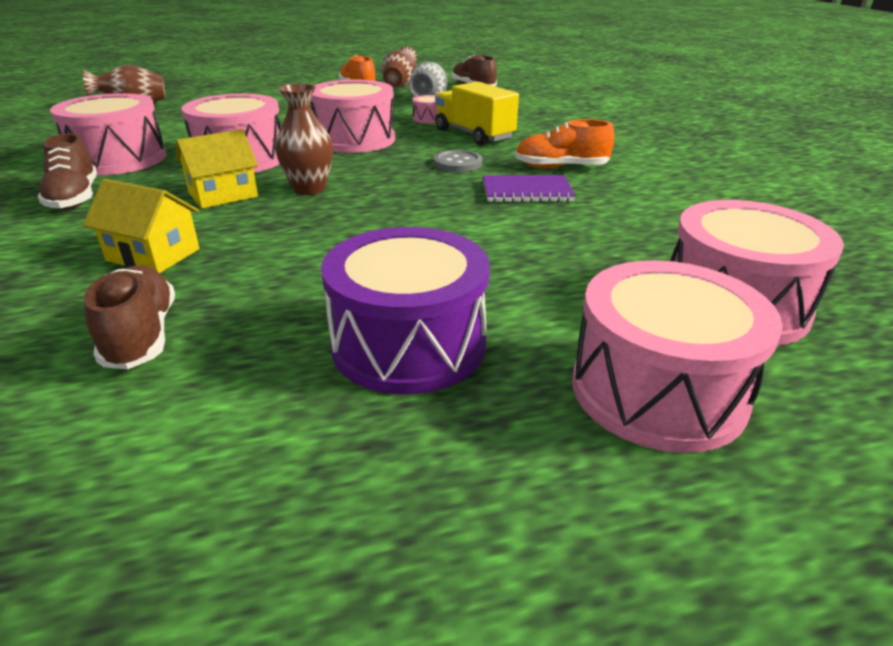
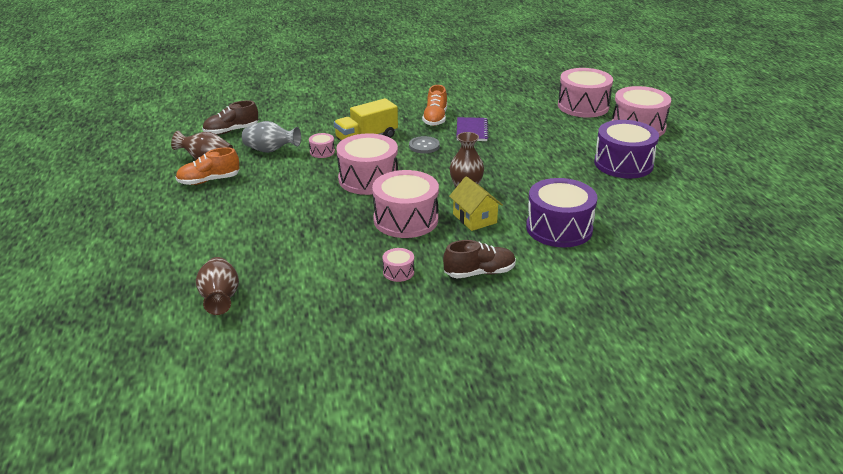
camera: 85 degrees left, 0 degrees up
(119, 159) = (398, 272): pink drum -> pink drum, size x0.44
(141, 336) = (632, 218): brown shoe -> none
(153, 255) = (559, 228): yellow house -> purple drum

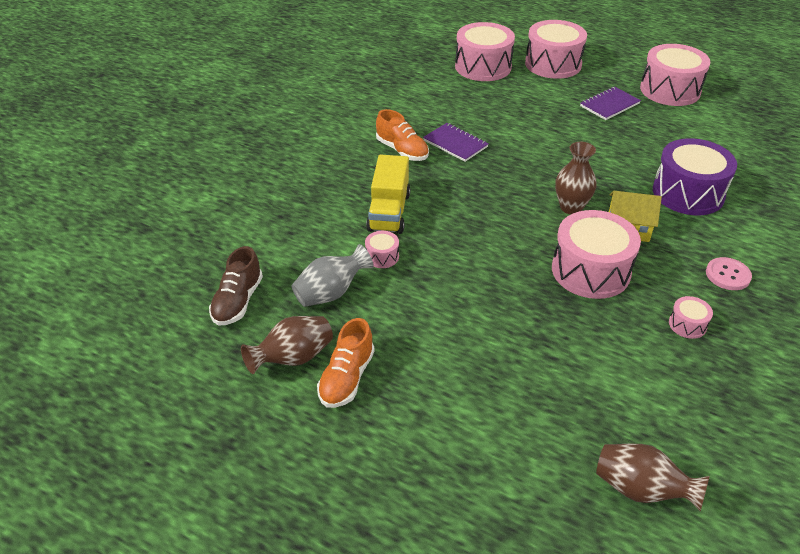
camera: 50 degrees left, 10 degrees up
(368, 179) = (481, 254): pink drum -> pink drum (670, 90)
(424, 146) = (452, 186): grey button -> none
(479, 273) = (727, 275): brown shoe -> pink button
(623, 164) = (609, 105): purple drum -> purple notebook

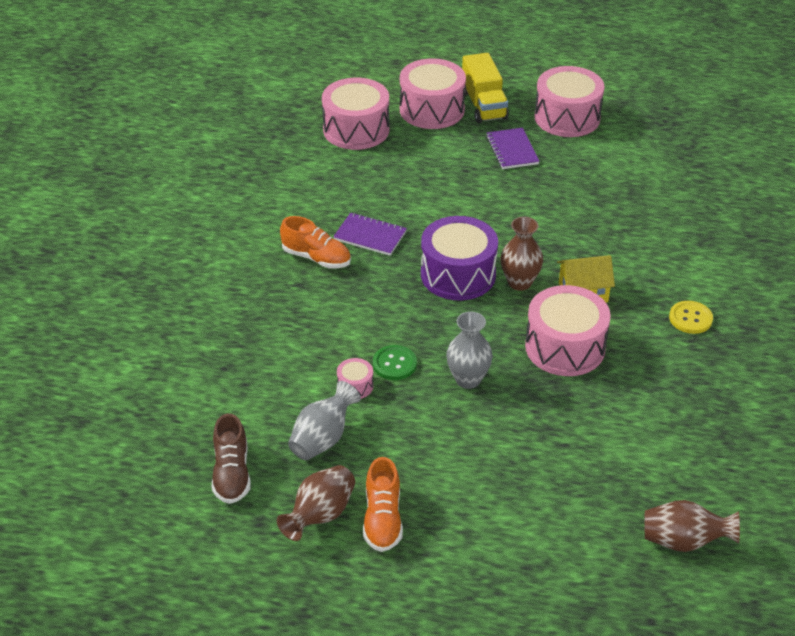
camera: 20 degrees left, 0 degrees up
(389, 212) = (338, 334): yellow truck -> yellow truck (483, 105)
(425, 247) = (394, 364): none -> green button
(486, 276) = (468, 379): none -> grey vase
(609, 105) = (512, 150): purple notebook -> purple notebook turned 45 degrees counterclockwise
(687, 324) = (671, 378): pink drum -> none
(688, 193) = (626, 238): purple drum -> purple drum (458, 274)
(727, 275) = (690, 318): pink button -> yellow button

